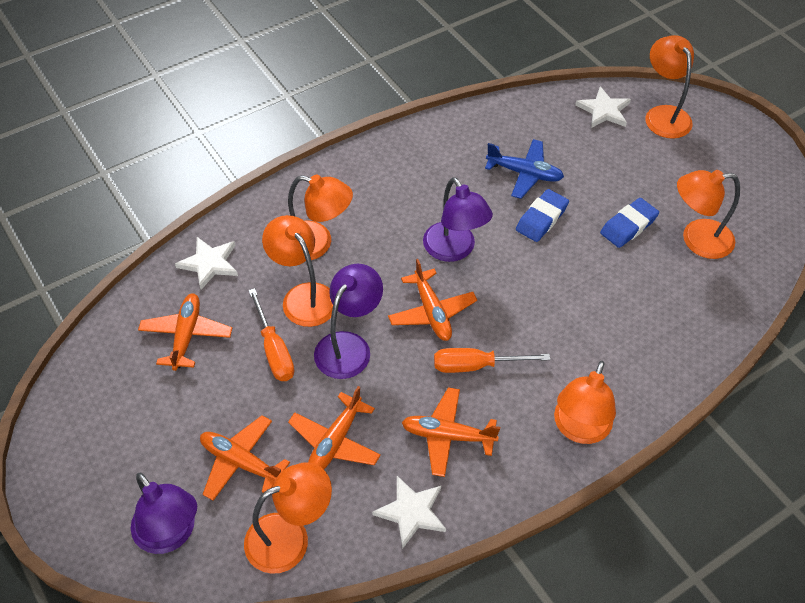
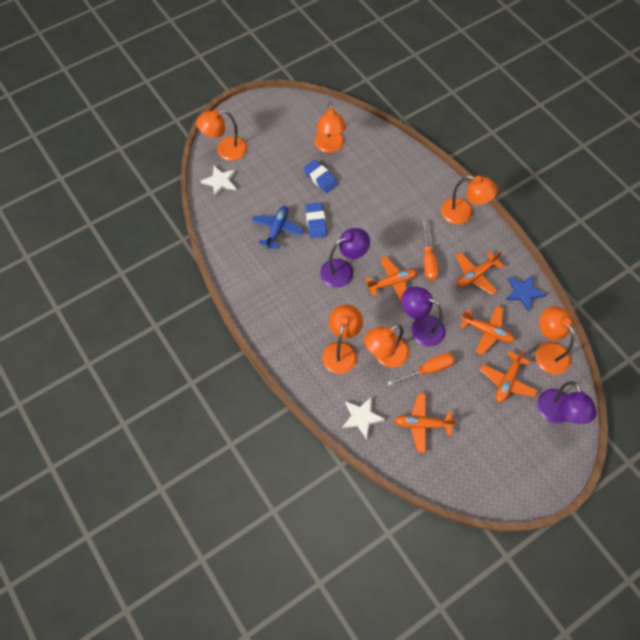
camera: 90 degrees left, 10 degrees up
(170, 535) = (557, 414): purple lamp -> purple lamp turned 120 degrees clockwise
(411, 512) = (523, 292): white star -> blue star
(447, 436) = (475, 275): orange plane -> orange plane turned 45 degrees clockwise
(541, 219) = (316, 222): blue eraser -> blue eraser turned 45 degrees clockwise

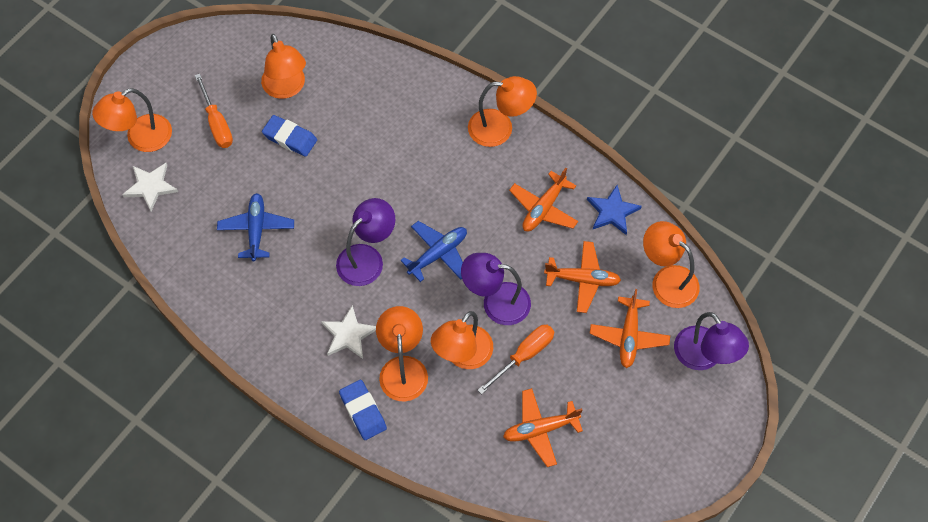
camera: 20 degrees left, 0 degrees up
(316, 222) = (306, 202): blue eraser -> blue eraser (363, 411)
(361, 417) = (460, 447): white star -> white star (348, 334)
(392, 283) = (438, 254): orange plane -> blue plane
(428, 260) = (475, 208): orange screwdriver -> orange screwdriver (217, 123)

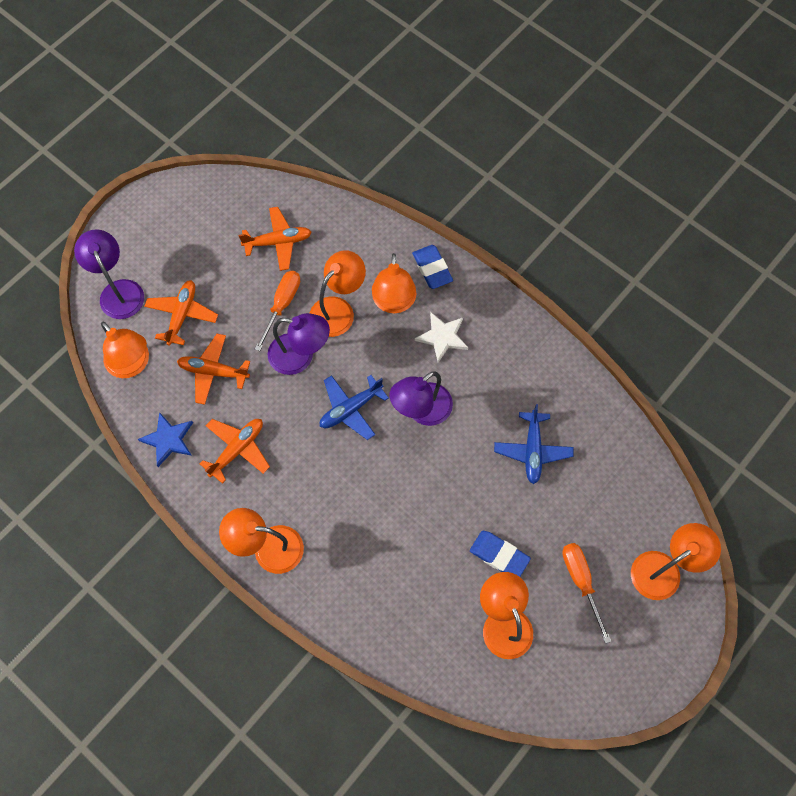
camera: 175 degrees left, 5 degrees up
(150, 186) = (646, 509): white star -> none
(524, 355) = (282, 305): orange screwdriver -> orange screwdriver turned 150 degrees clockwise

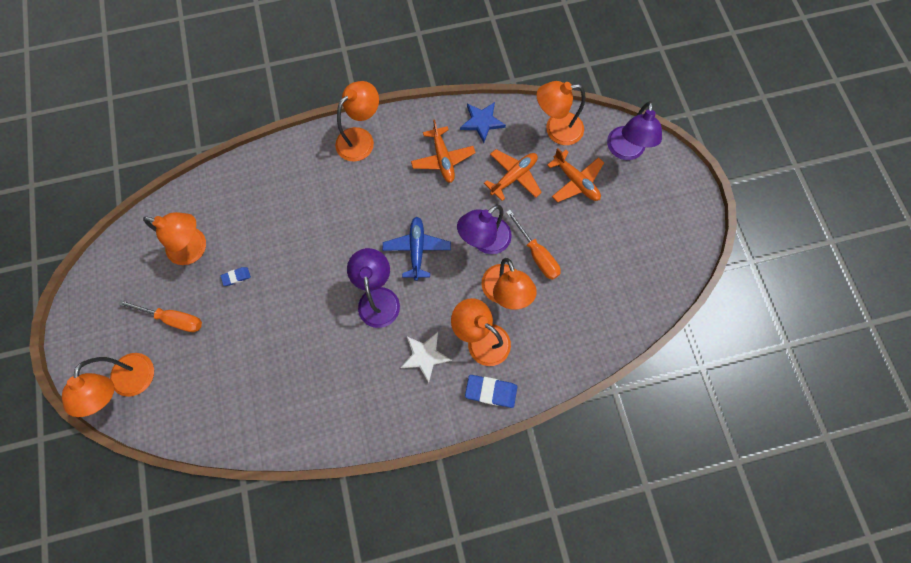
camera: 125 degrees right, 5 degrees up
(118, 291) = (625, 151): purple lamp -> purple lamp turned 90 degrees clockwise
(278, 242) = (596, 286): orange plane -> none
(499, 555) = (236, 277): blue eraser -> blue eraser, size x0.56
(532, 450) = (286, 357): blue plane -> none

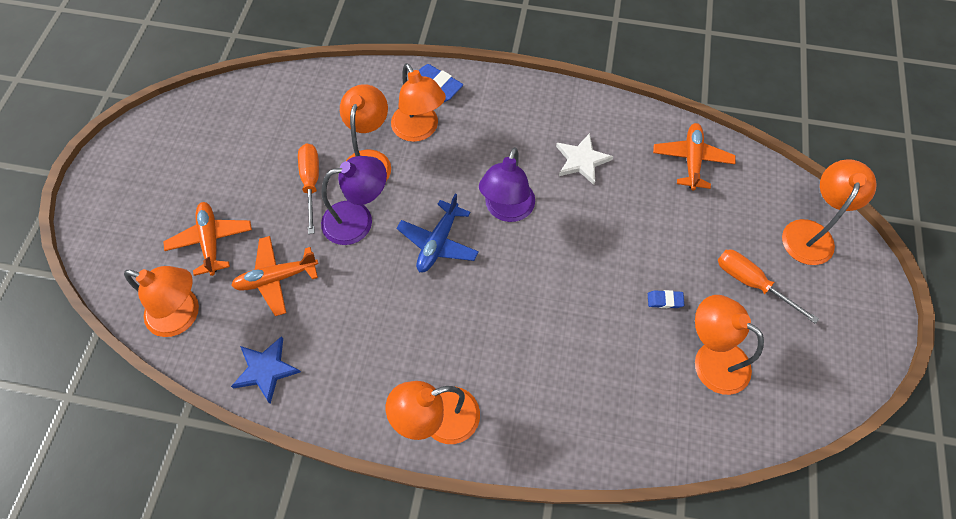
camera: 155 degrees left, 10 degrees down
(425, 356) = (483, 138): white star -> white star (581, 160)
(443, 159) = (347, 340): orange plane -> orange plane (691, 160)
(625, 151) = (127, 251): purple lamp -> none

